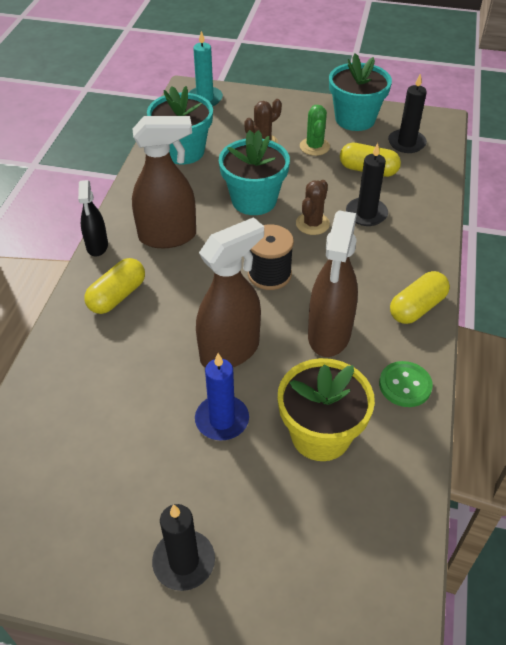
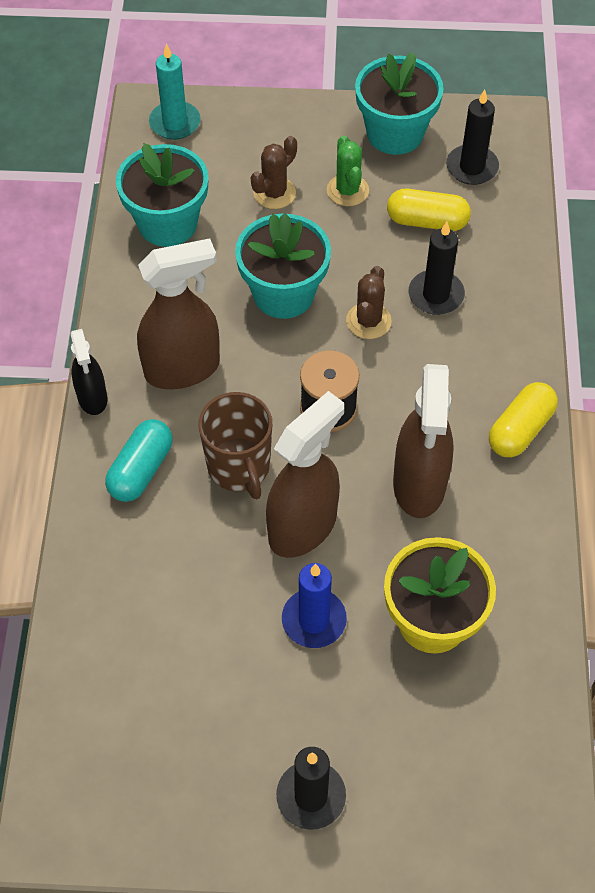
camera: 10 degrees left, 10 degrees up
(117, 296) = (141, 470): yellow capsule -> turquoise capsule
(191, 304) = (239, 467): none -> brown mug
(405, 385) = (520, 540): green button -> none

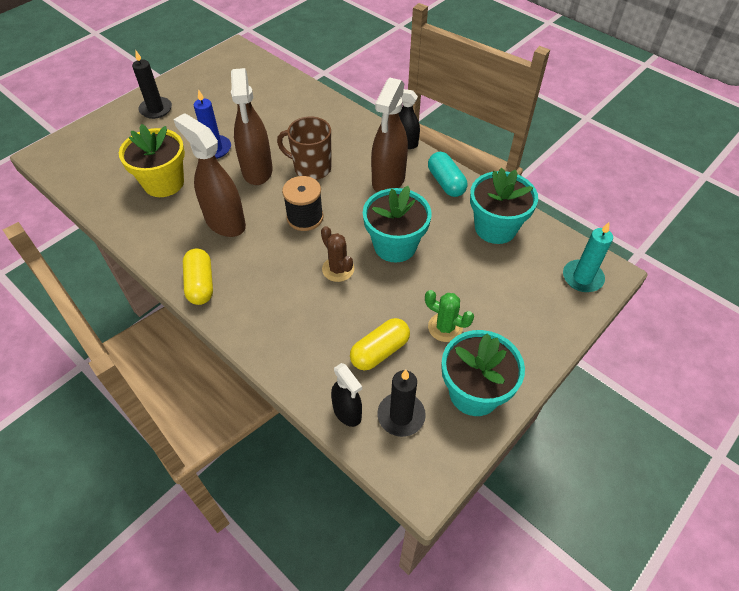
camera: 130 degrees right, 5 degrees down
(141, 470) = (348, 138): turquoise capsule -> turquoise capsule (446, 183)
(274, 193) = (476, 289): brown cactus -> none
(436, 295) = (322, 313): black candle -> none
(510, 204) = (347, 412): none -> black spray bottle

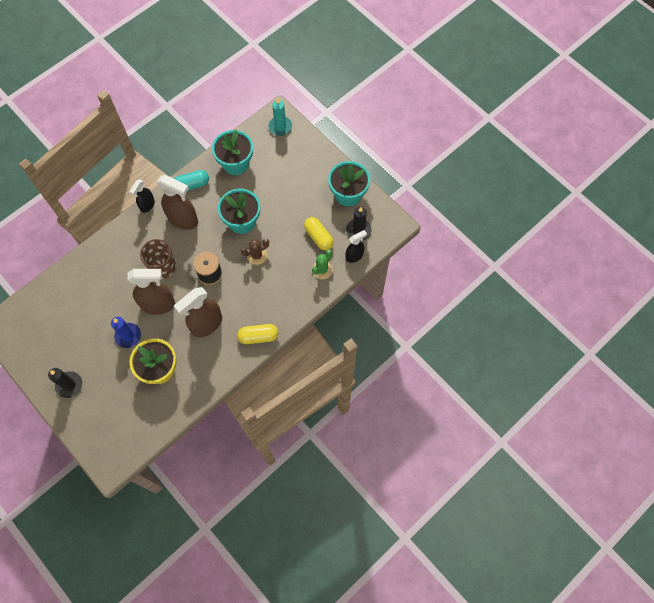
camera: 85 degrees left, 15 degrees up
(445, 327) = (306, 202): green cactus -> green cactus (322, 270)

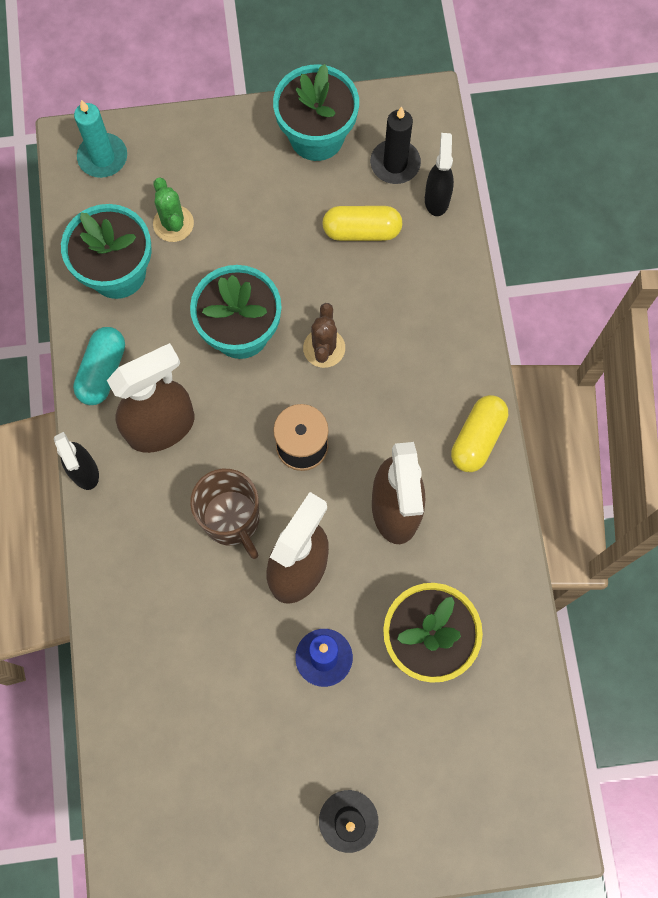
camera: 55 degrees left, 5 degrees up
(322, 270) = (426, 264): green cactus -> green cactus (173, 224)

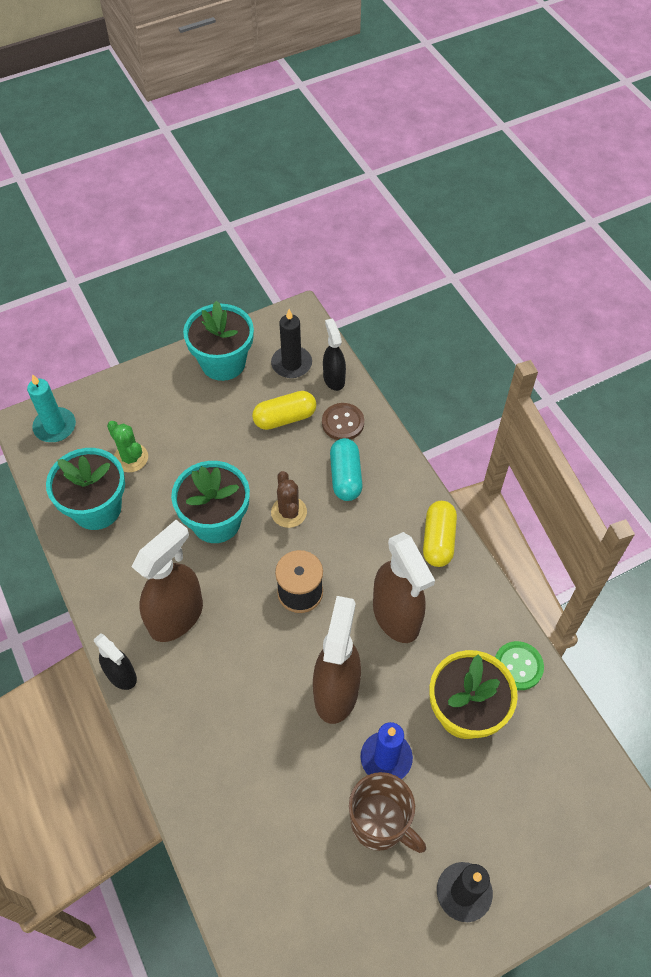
camera: 20 degrees left, 15 degrees down
(102, 371) = (110, 589): turquoise capsule -> turquoise capsule (345, 477)
(232, 520) = (264, 671): brown mug -> brown mug (380, 823)
(426, 259) = (343, 423): none -> brown button
(504, 612) = (518, 666): none -> green button

